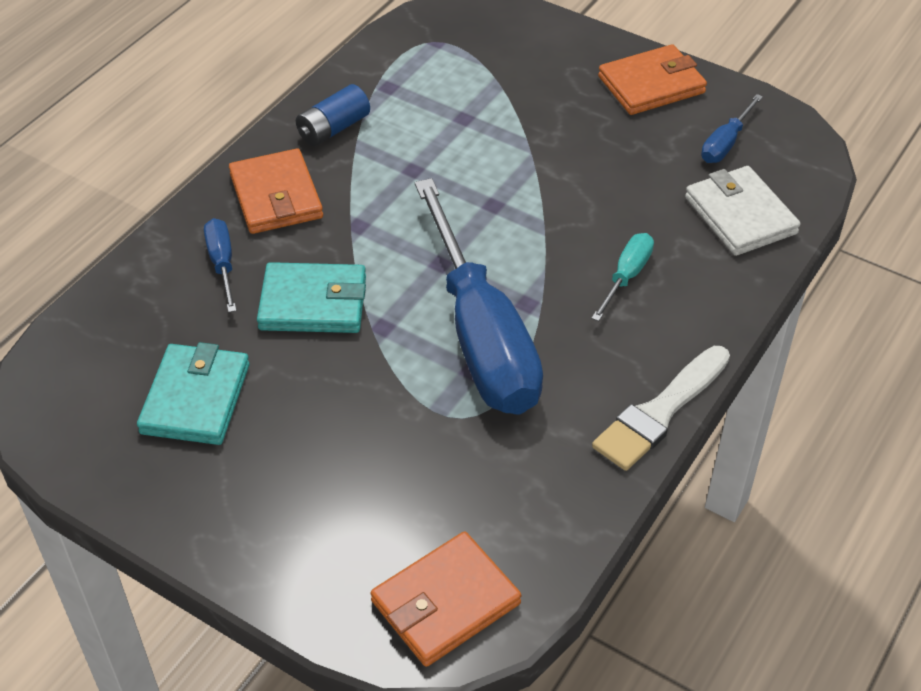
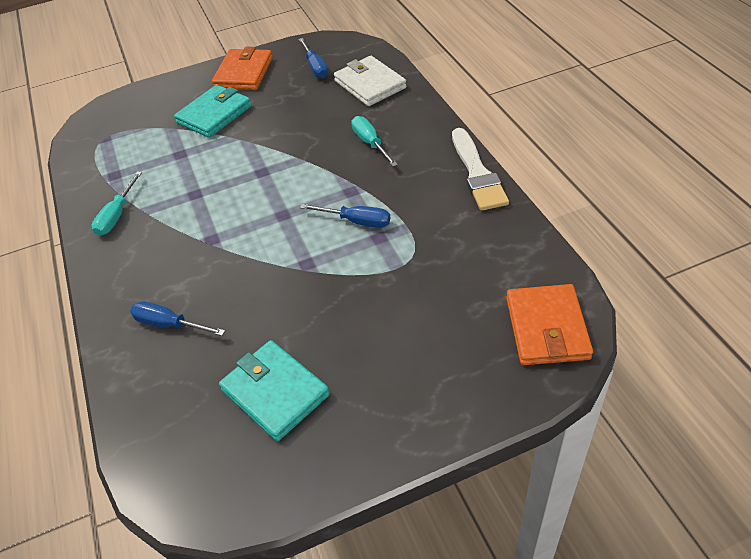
camera: 50 degrees left, 0 degrees up
(276, 196) = (141, 269): orange wallet -> none
(313, 303) = (253, 290): turquoise wallet -> turquoise wallet (214, 114)
(333, 128) = (117, 215): blue battery -> turquoise screwdriver
(481, 336) = (356, 221): blue screwdriver -> blue screwdriver, size x0.41
(740, 215) = (370, 84): white wallet -> white wallet turned 45 degrees clockwise

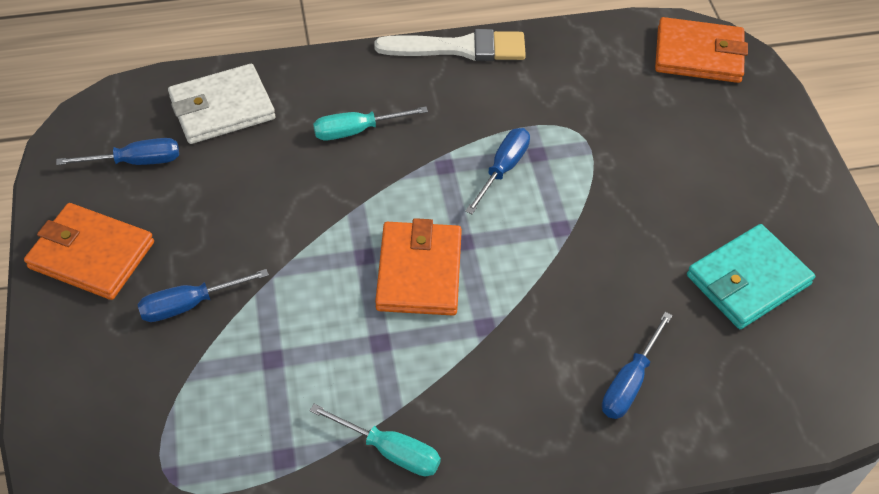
camera: 85 degrees left, 5 degrees up
(214, 114) = (190, 304): turquoise wallet -> blue screwdriver
(252, 199) = (419, 272): none -> orange wallet

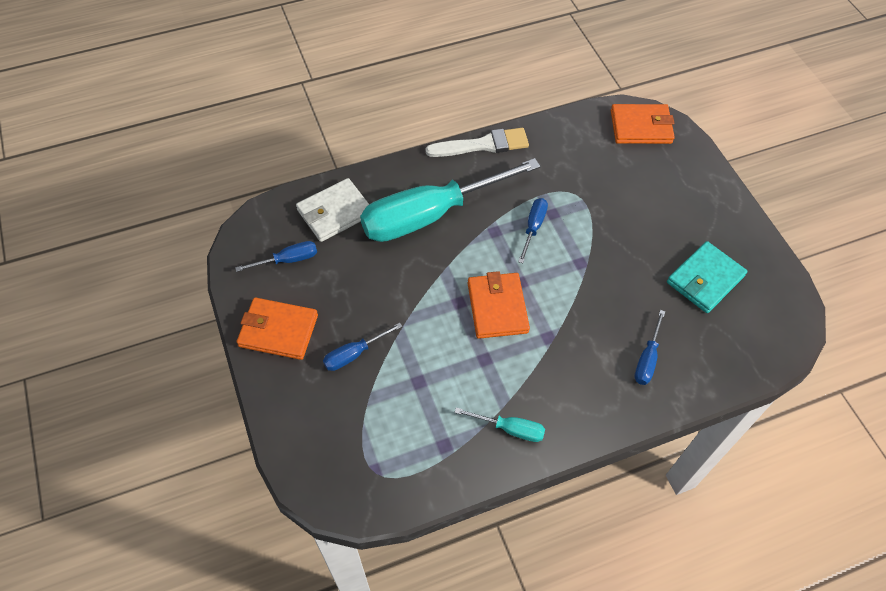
camera: 10 degrees left, 5 degrees up
(357, 131) = (430, 215): turquoise screwdriver -> turquoise screwdriver, size x2.44

